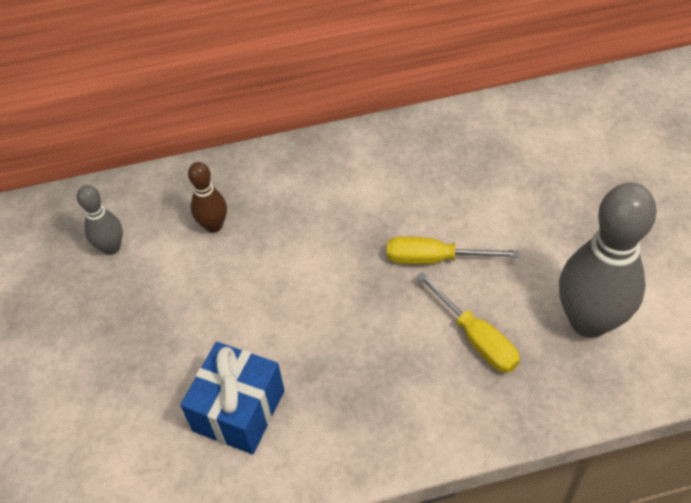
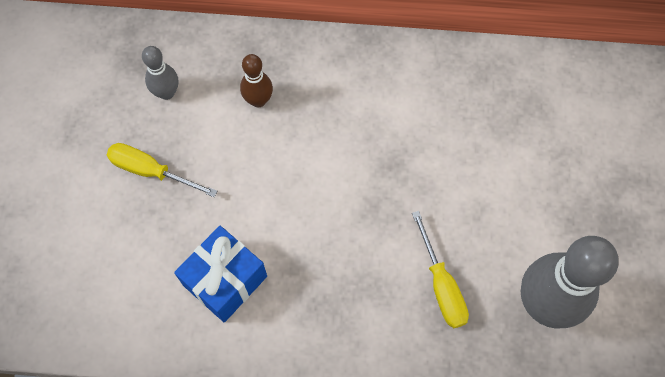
camera: 15 degrees right, 15 degrees up
(435, 259) = (436, 199): yellow screwdriver -> yellow screwdriver (151, 171)

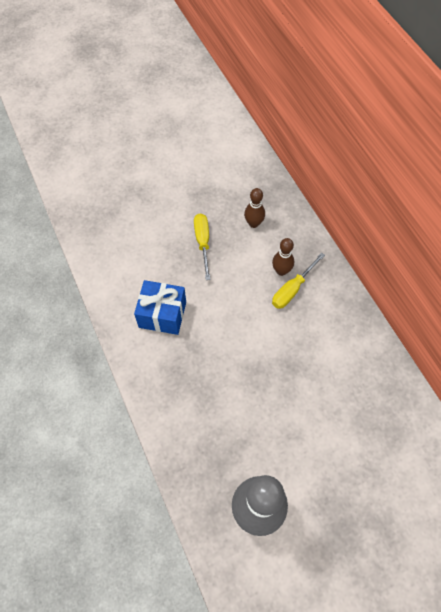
camera: 60 degrees right, 5 degrees down
(167, 92) = (253, 223): grey bowling pin -> brown bowling pin
(441, 285) = (230, 437): yellow screwdriver -> yellow screwdriver (292, 289)

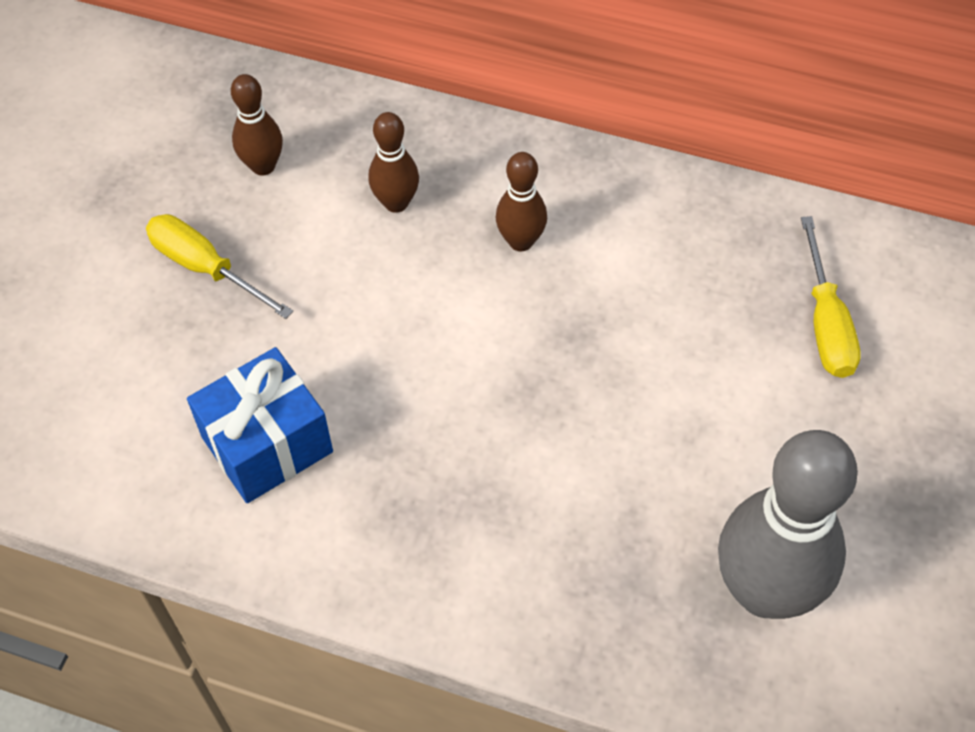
camera: 45 degrees left, 5 degrees down
(292, 289) = (447, 216): yellow screwdriver -> yellow screwdriver (826, 323)
(307, 319) = (521, 241): none -> brown bowling pin

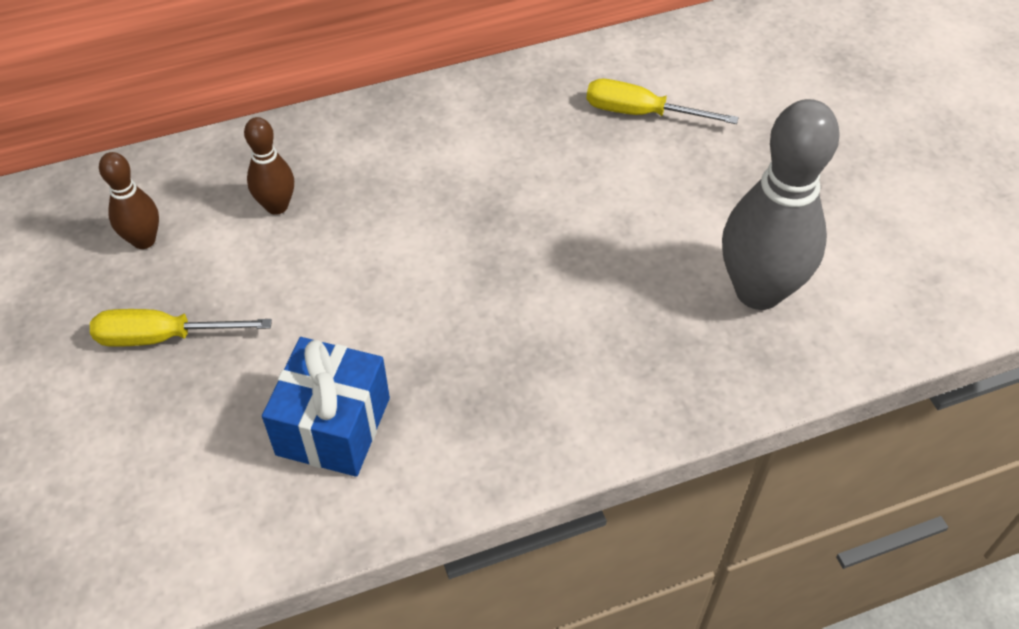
camera: 40 degrees left, 5 degrees down
(521, 241) = (394, 179): brown bowling pin -> none
(826, 323) = (641, 113): yellow screwdriver -> yellow screwdriver turned 150 degrees clockwise

